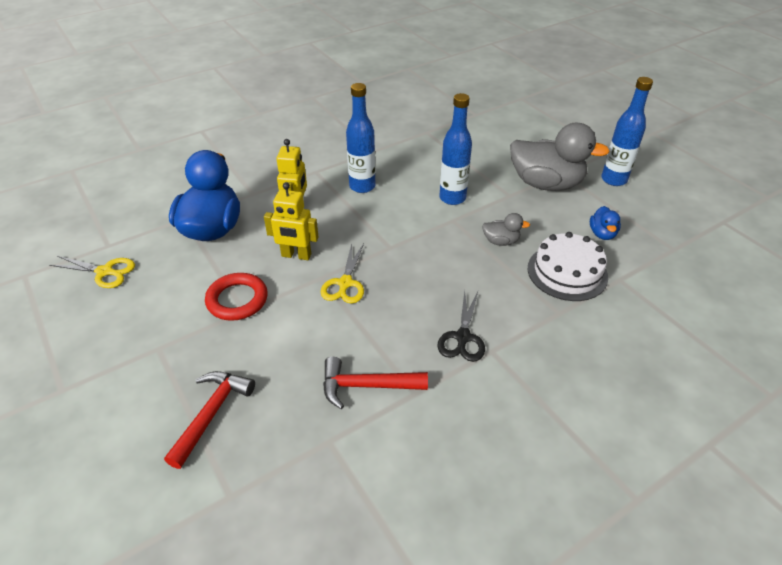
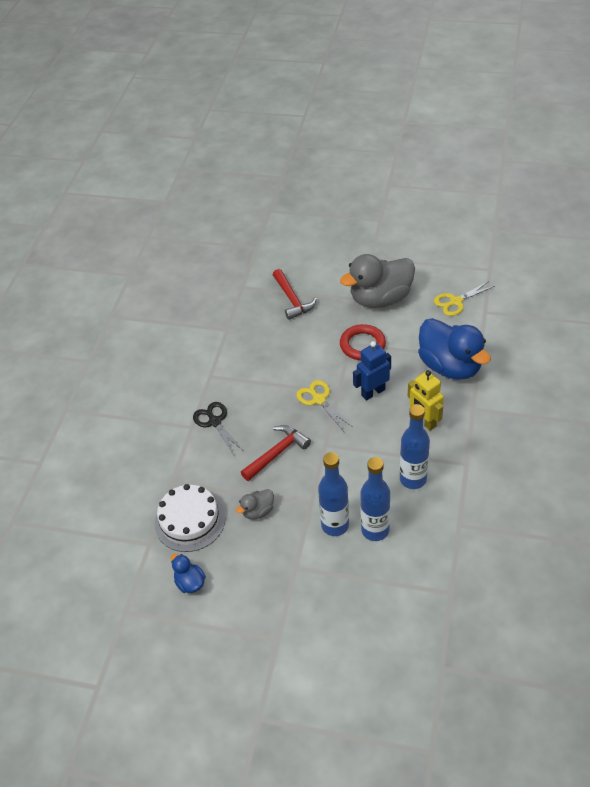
camera: 140 degrees right, 5 degrees up
(296, 255) = (373, 392): yellow robot -> blue robot
(366, 386) = (237, 361): red hammer -> red hammer (277, 453)
(546, 184) = (278, 609): grey duck -> grey duck (380, 299)
(614, 180) = (225, 670): blue bottle -> blue bottle (375, 530)

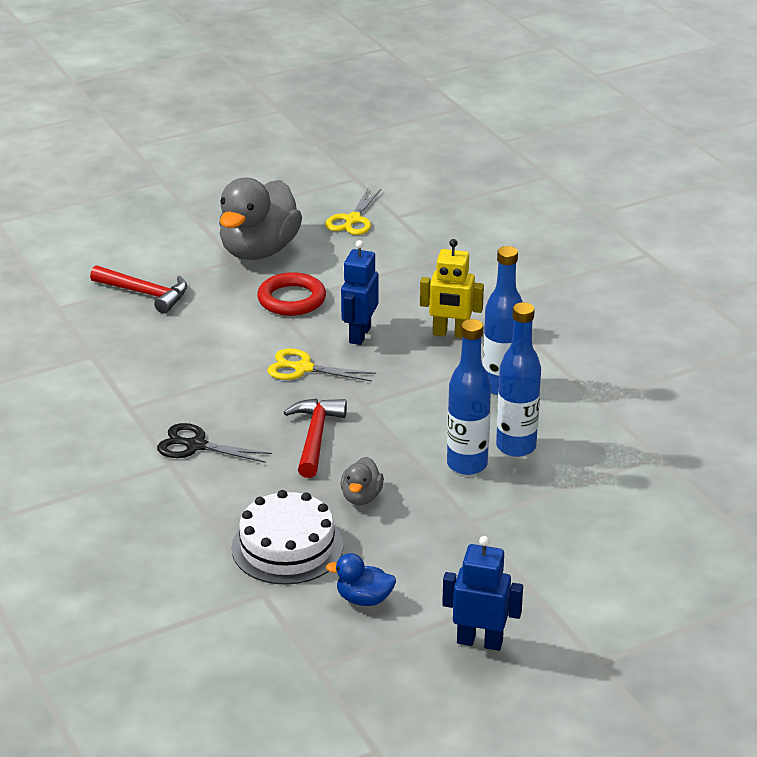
camera: 45 degrees left, 15 degrees down
(215, 655) = (480, 641): none -> blue robot
(450, 366) = (418, 277): blue duck -> none

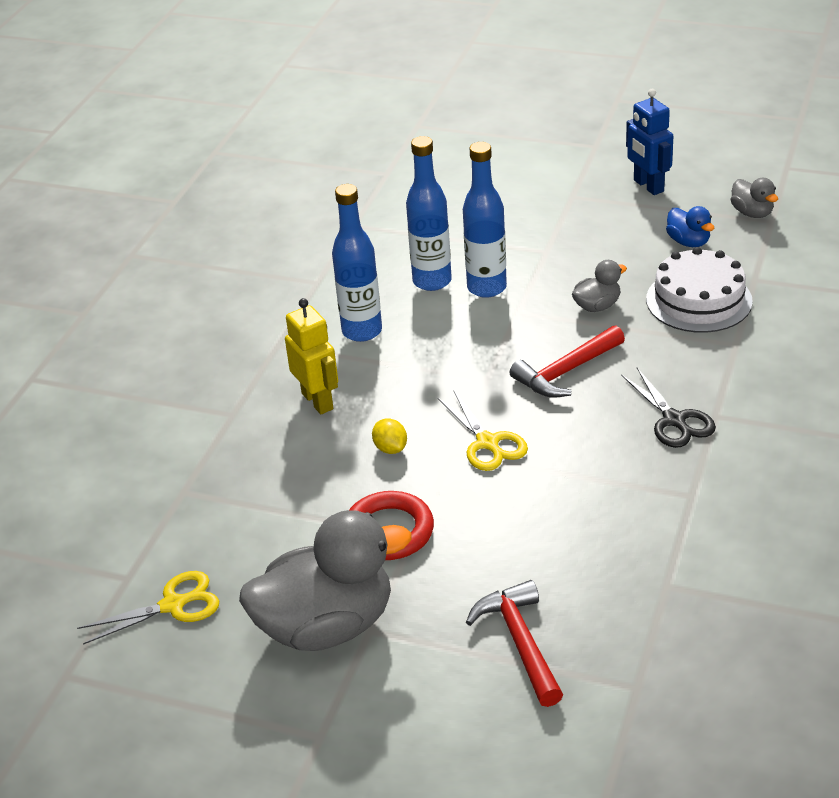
camera: 130 degrees left, 5 degrees up
(344, 667) = (752, 213): none -> grey duck
(359, 335) = (390, 448): blue robot -> yellow lemon

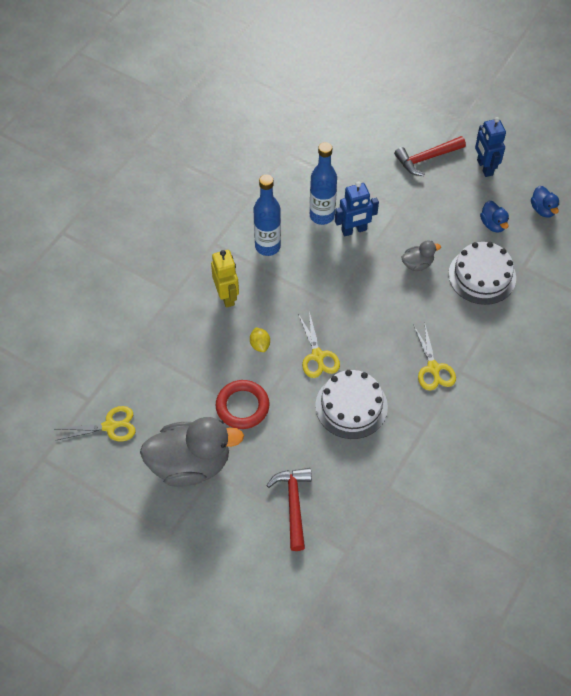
camera: 10 degrees right, 20 degrees up
(486, 288) = (354, 230): blue bottle -> blue robot
(565, 493) = (351, 406): none -> white cake
(566, 372) = (381, 313): red hammer -> red hammer (426, 158)
(674, 420) = (433, 368): black scissors -> yellow scissors
(752, 213) = (543, 209): grey duck -> blue duck

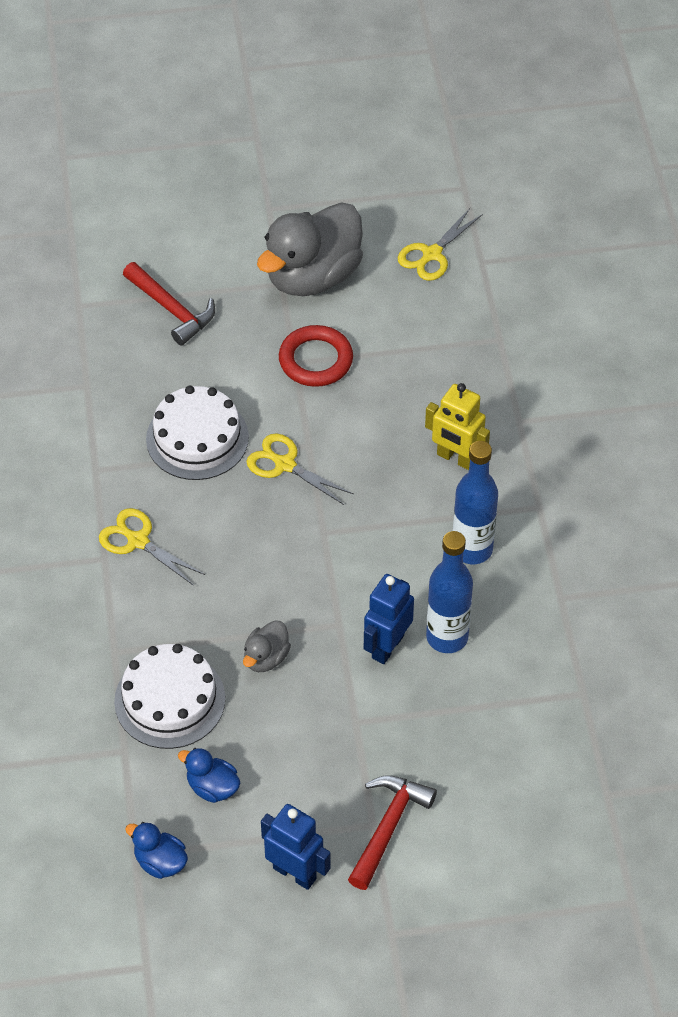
camera: 140 degrees right, 5 degrees down
(260, 345) = (362, 432): yellow lemon -> none

